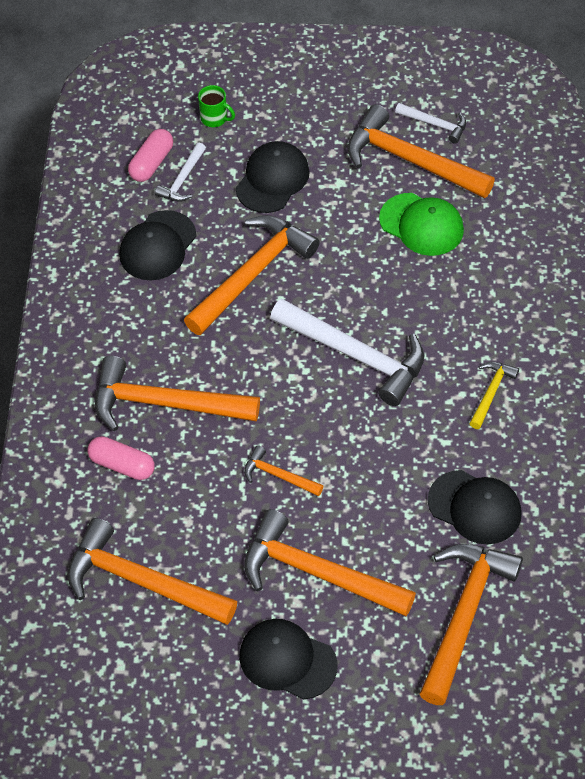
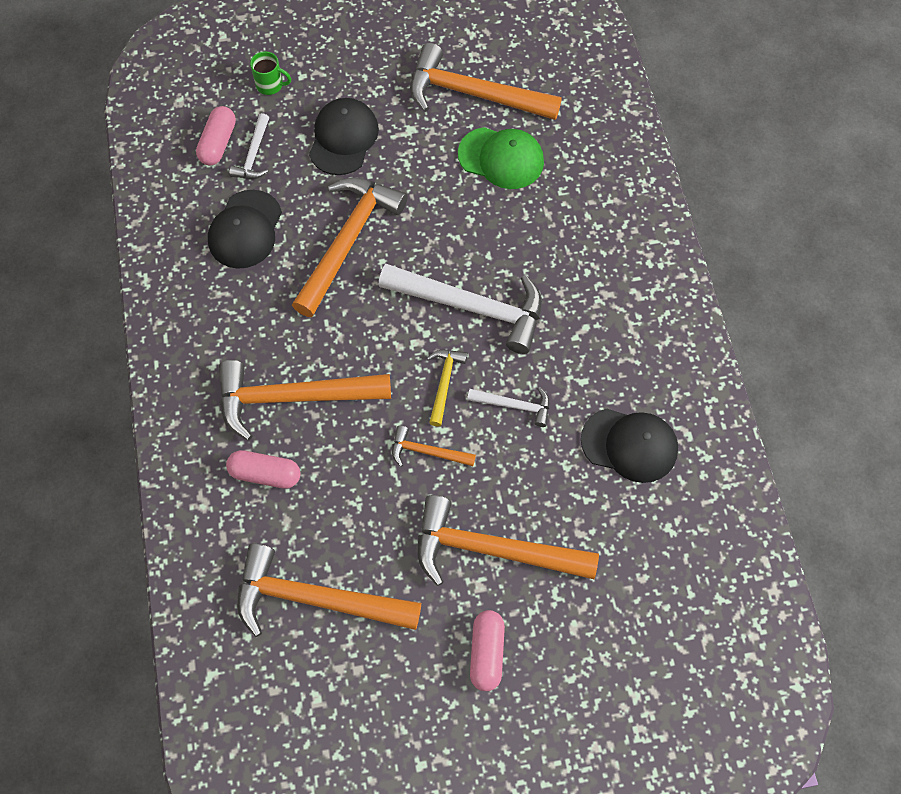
camera: 15 degrees left, 10 degrees up
(287, 660) = (486, 653): black cap -> pink capsule
(435, 124) = (488, 53): white hammer -> white hammer (514, 405)
(464, 615) = (649, 563): orange hammer -> none
(491, 392) = (613, 320): yellow hammer -> yellow hammer (444, 383)

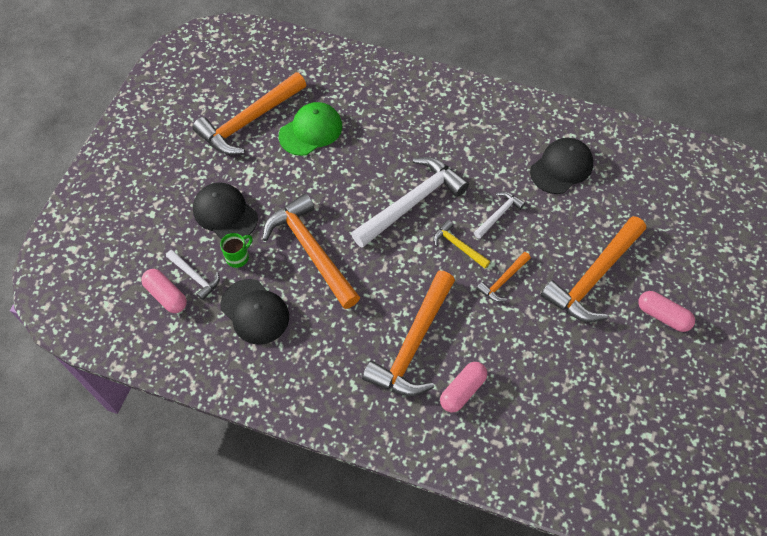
camera: 60 degrees left, 5 degrees down
(270, 85) = (143, 237): green mug -> green mug (238, 257)
(316, 599) = (575, 402): orange hammer -> none

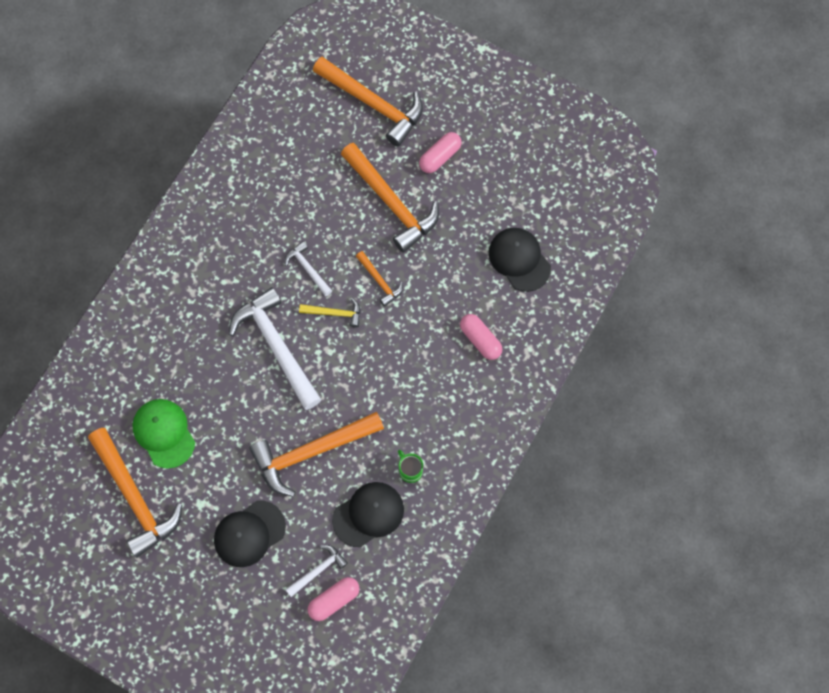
camera: 80 degrees left, 10 degrees up
(238, 257) = (304, 525): green mug -> green mug (410, 470)
(413, 344) = (429, 373): orange hammer -> orange hammer (373, 104)
(458, 246) = (335, 313): yellow hammer -> yellow hammer turned 135 degrees counterclockwise
(561, 167) = (267, 198): black cap -> black cap (519, 260)

